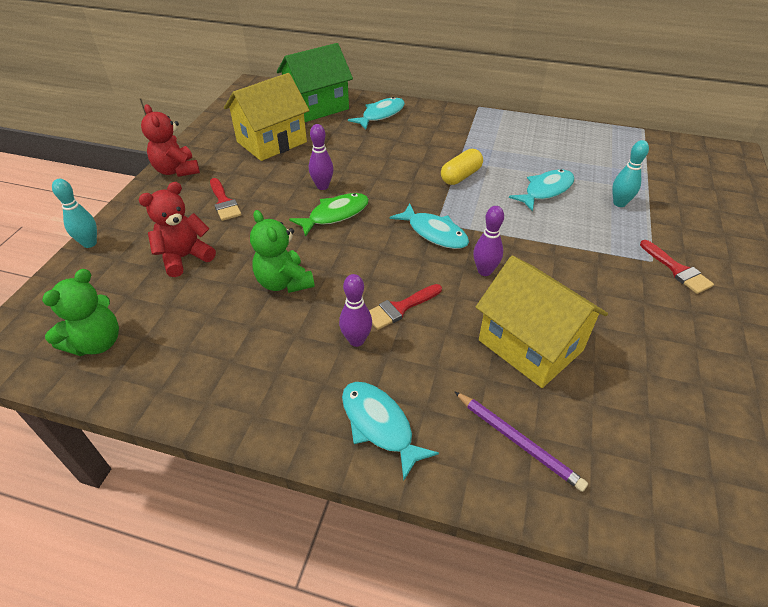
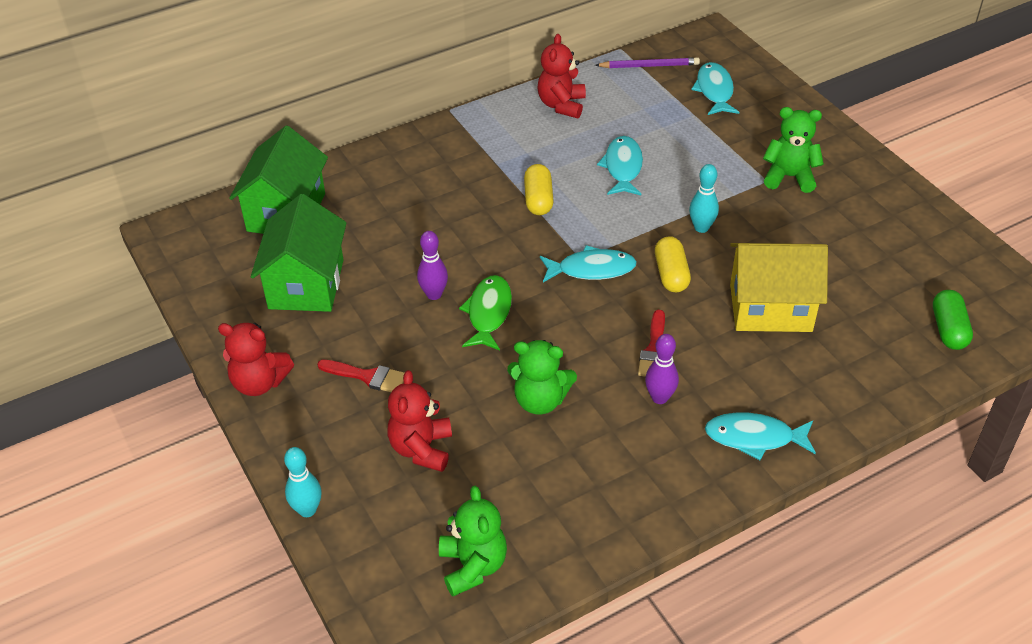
camera: 45 degrees left, 0 degrees up
(271, 142) = (306, 284): yellow house -> green house
(381, 115) = (369, 180): turquoise fish -> turquoise fish (714, 90)
(484, 271) = (671, 274): purple bowling pin -> yellow capsule
(517, 441) = (840, 377): purple pencil -> purple pencil (649, 66)
(554, 137) = (561, 105): none -> red teddy bear
(619, 203) = (689, 142): turquoise bowling pin -> turquoise bowling pin (701, 228)
(677, 270) = (789, 177): red brush -> green teddy bear
(686, 491) = (948, 329): none -> green capsule

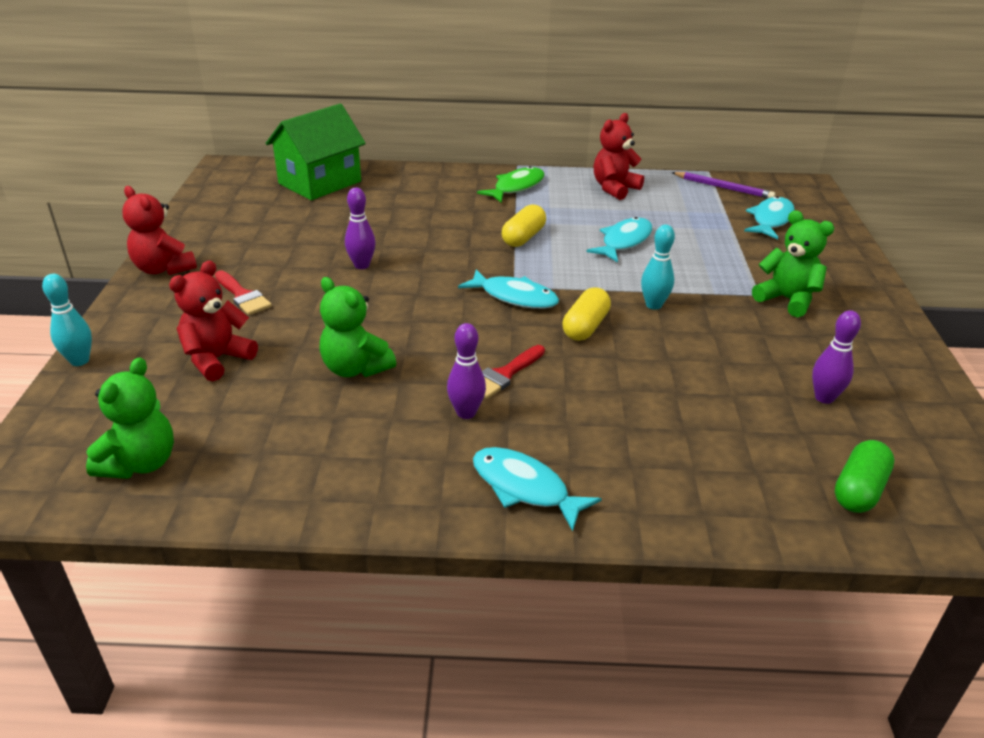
camera: 30 degrees right, 10 degrees down
(306, 284) = (277, 225): green house -> none
(488, 313) = (389, 293): green fish -> green fish (516, 187)
(770, 308) = (660, 389): yellow house -> none
(878, 262) = (824, 398): none -> purple bowling pin

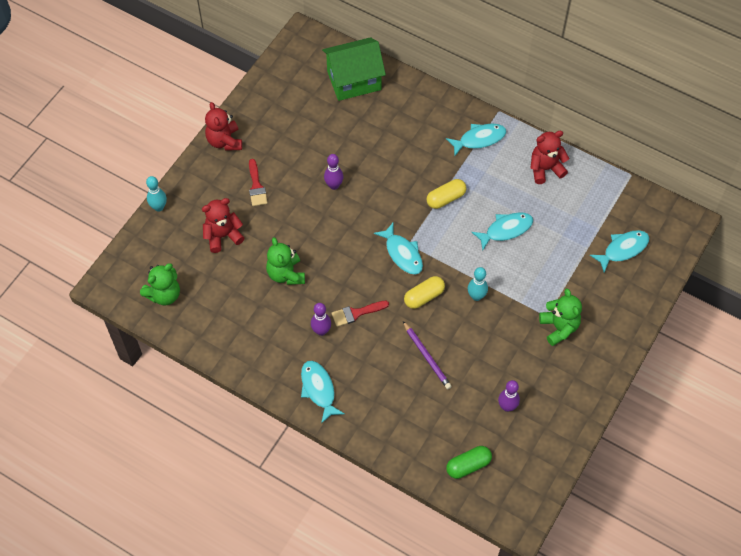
camera: 30 degrees right, 25 degrees up
(516, 187) = (479, 139): green fish -> turquoise fish
(723, 188) = (623, 200): purple pencil -> purple pencil (426, 356)

